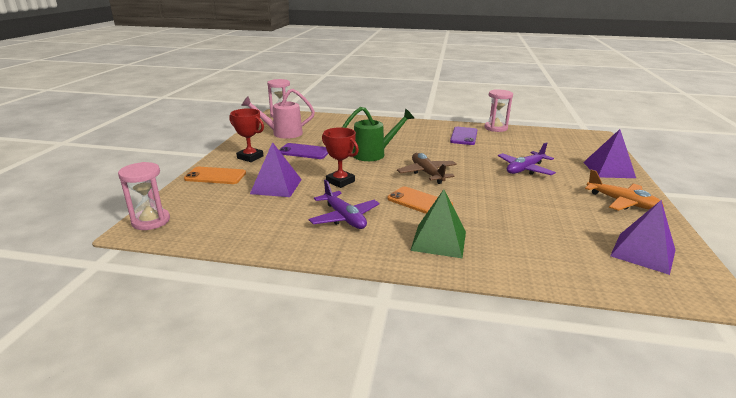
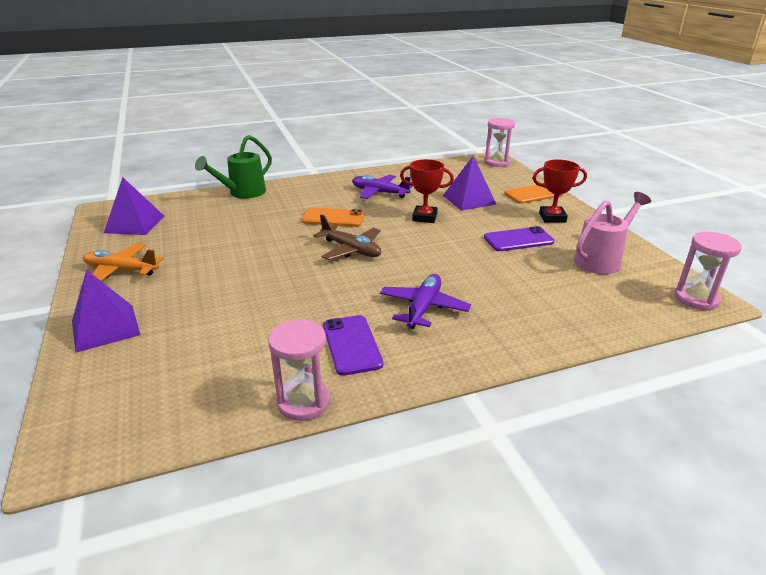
camera: 150 degrees right, 5 degrees up
(373, 154) = (440, 260): green watering can -> green watering can (243, 193)
(439, 240) = (297, 196): green pyramid -> none
(525, 169) = (234, 291): purple plane -> purple plane (423, 308)

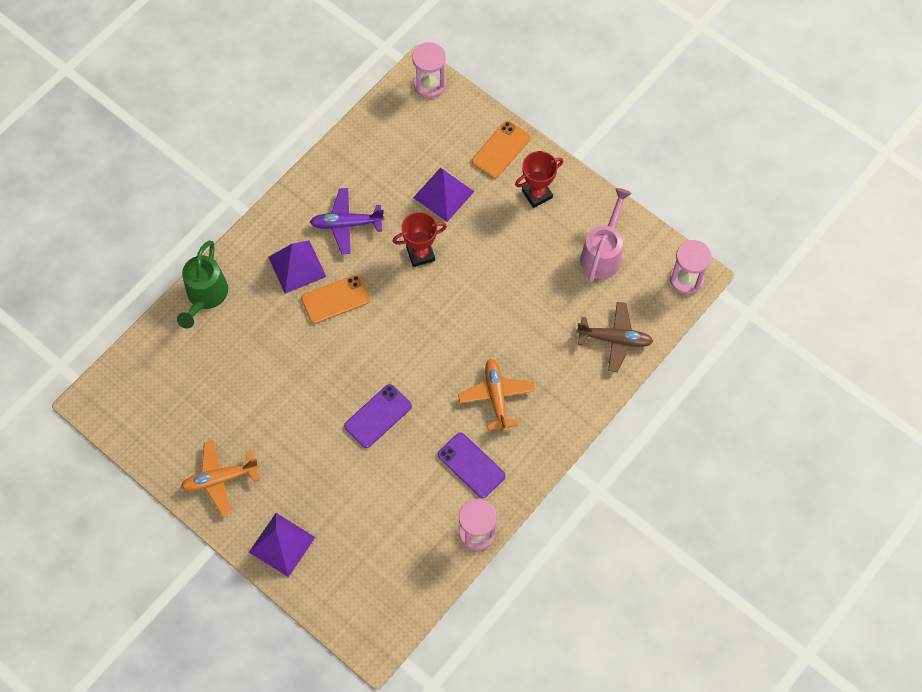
camera: 30 degrees left, 35 degrees up
(135, 224) = (154, 409): purple pyramid -> purple pyramid (297, 266)
(351, 250) = (390, 346): brown plane -> brown plane (615, 339)
(423, 308) = (496, 396): purple plane -> orange plane
(518, 240) = (523, 253): purple phone -> purple phone (378, 416)

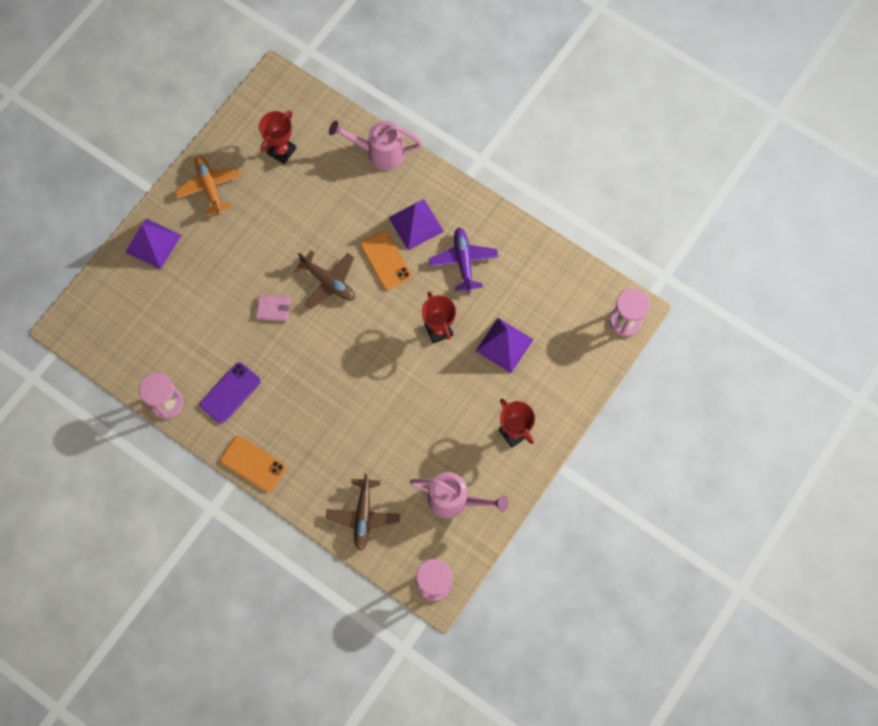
camera: 85 degrees right, 5 degrees up
(186, 399) = (281, 151): none -> red trophy
(205, 296) = (380, 152): green watering can -> pink watering can
(354, 358) = (328, 282): none -> brown plane
(378, 416) = (273, 309): purple phone -> pink wallet
(496, 396) = (298, 410): orange plane -> none
(501, 150) = (560, 394): orange phone -> orange phone (253, 464)

